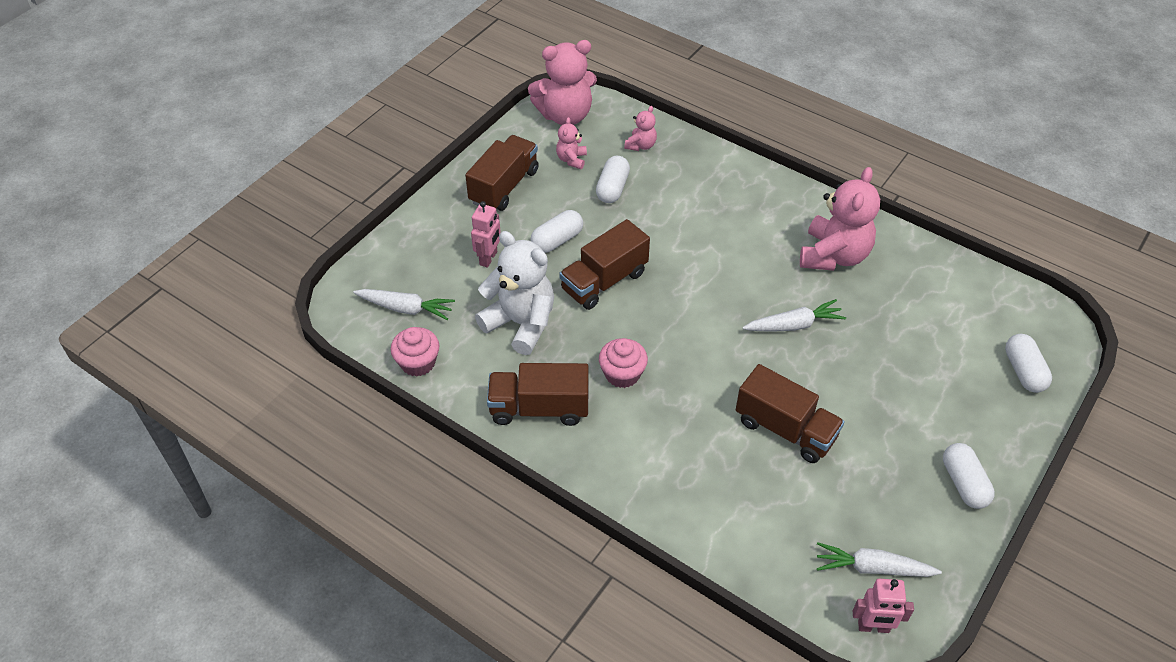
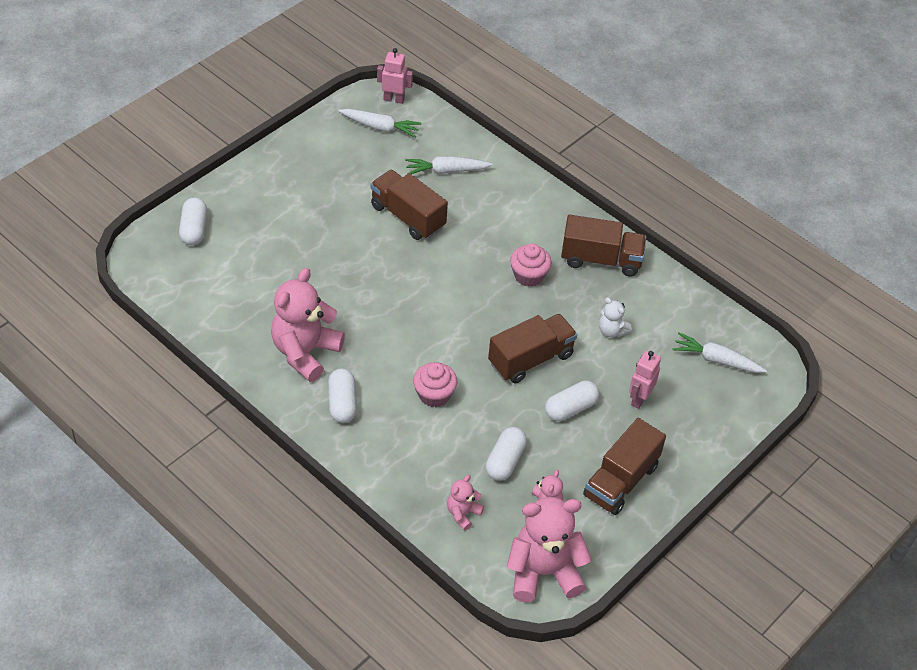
camera: 175 degrees left, 0 degrees up
(418, 363) = (702, 310): pink cupcake -> pink cupcake (434, 394)
(521, 323) = (611, 331): white teddy bear -> white teddy bear, size x0.48
(794, 325) = (369, 294): white carrot -> white carrot (446, 171)
(964, 483) = (289, 163): white capsule -> white capsule (342, 403)

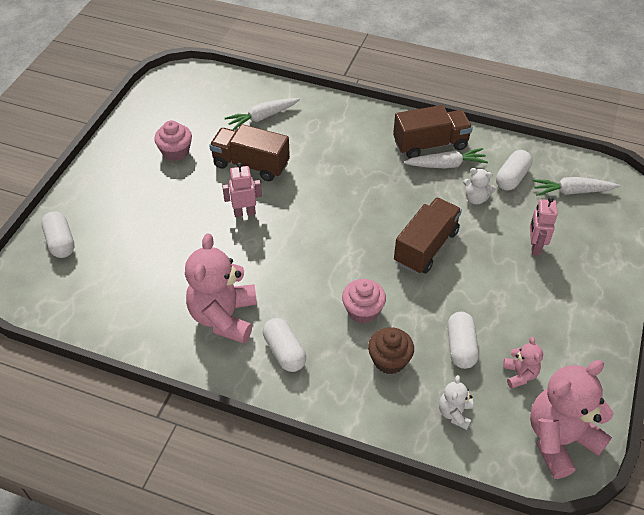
camera: 20 degrees left, 0 degrees up
(380, 127) = (186, 101): white carrot -> white carrot (446, 165)
(394, 99) = (186, 76): pink robot -> pink robot (244, 212)
(432, 447) = (389, 360): none -> brown cupcake
(463, 513) = (454, 413): pink teddy bear -> white teddy bear
(528, 275) = (381, 178): pink cupcake -> pink cupcake (176, 152)
(570, 408) = (485, 277): white capsule -> white capsule (512, 178)
(621, 481) = (567, 324): brown truck -> none

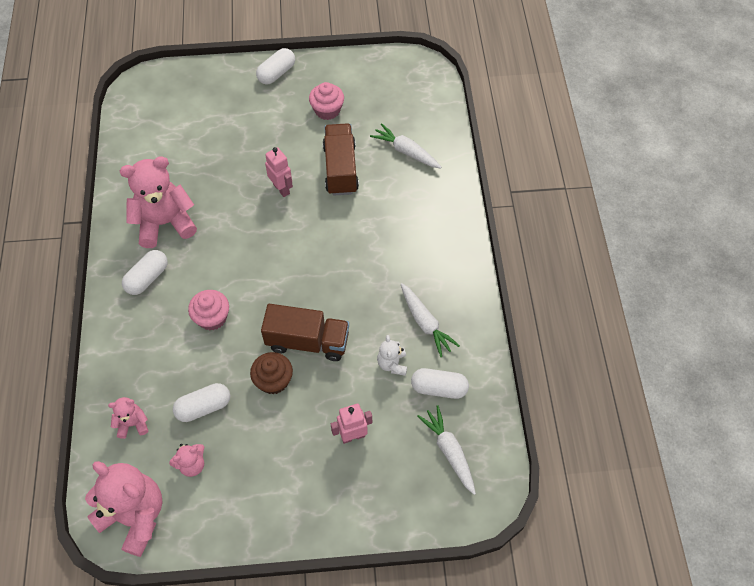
camera: 65 degrees right, 10 degrees up
(61, 242) = (193, 86): white capsule -> white capsule (276, 73)
(389, 360) = (168, 356): brown cupcake -> brown cupcake (273, 380)
(430, 144) = (447, 300): brown truck -> none
(454, 413) = (133, 424): white teddy bear -> pink teddy bear

